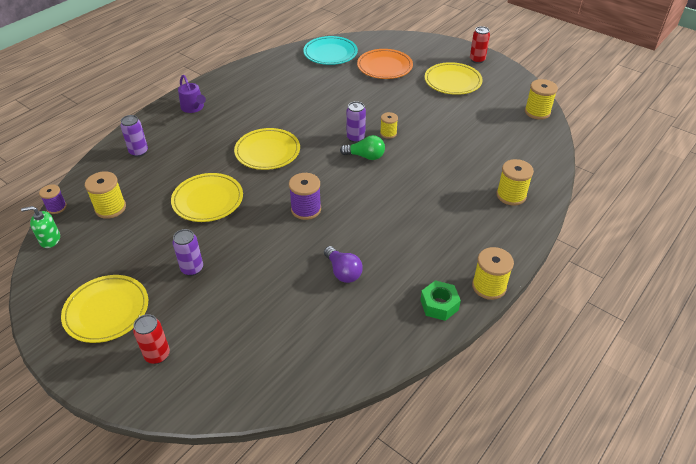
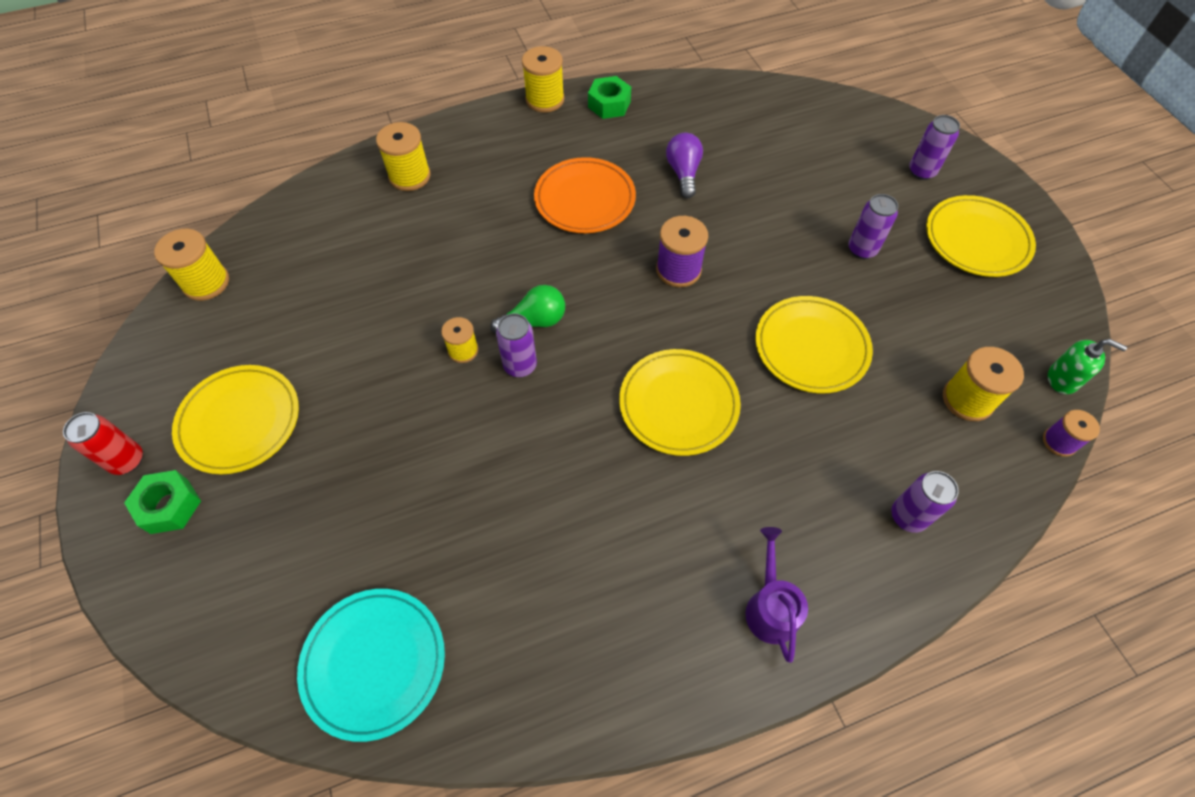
camera: 150 degrees left, 15 degrees up
(157, 355) = (921, 172): red can -> purple can
(365, 156) = (534, 321): green light bulb -> green light bulb turned 120 degrees clockwise
(384, 67) = (310, 538): orange plate -> orange plate (585, 199)
(444, 57) = (169, 506): none -> green nut

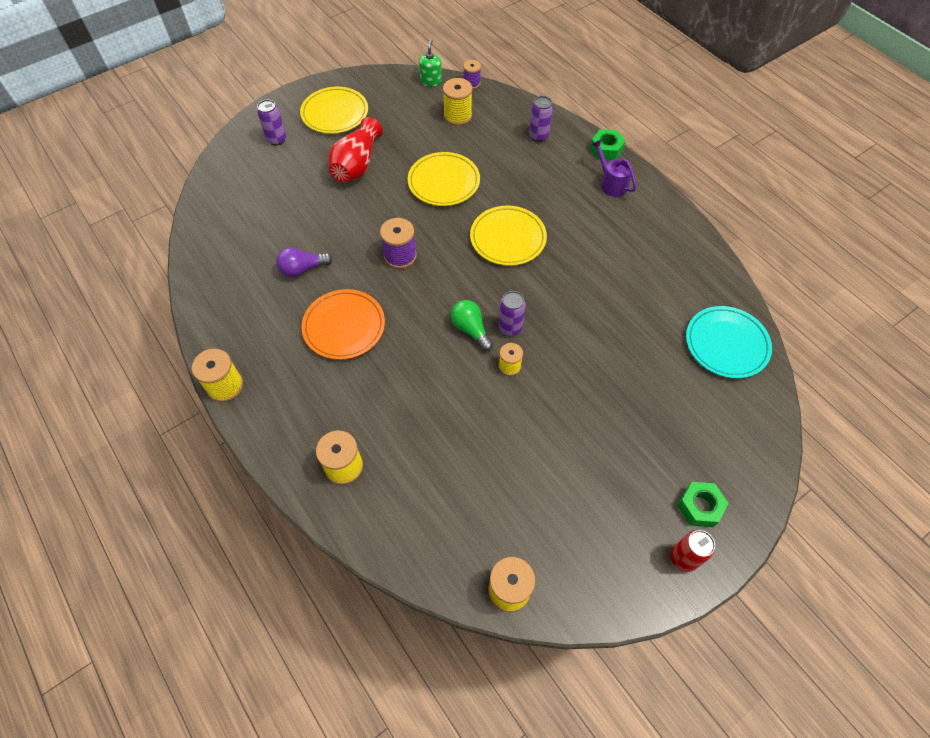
camera: 105 degrees left, 0 degrees up
(239, 421) = (621, 492): yellow plate -> none
(609, 104) = (226, 334): green nut -> green nut (606, 150)
(770, 606) = (611, 183): purple watering can -> purple watering can turned 75 degrees clockwise
(862, 249) = (356, 164): purple can -> red vase

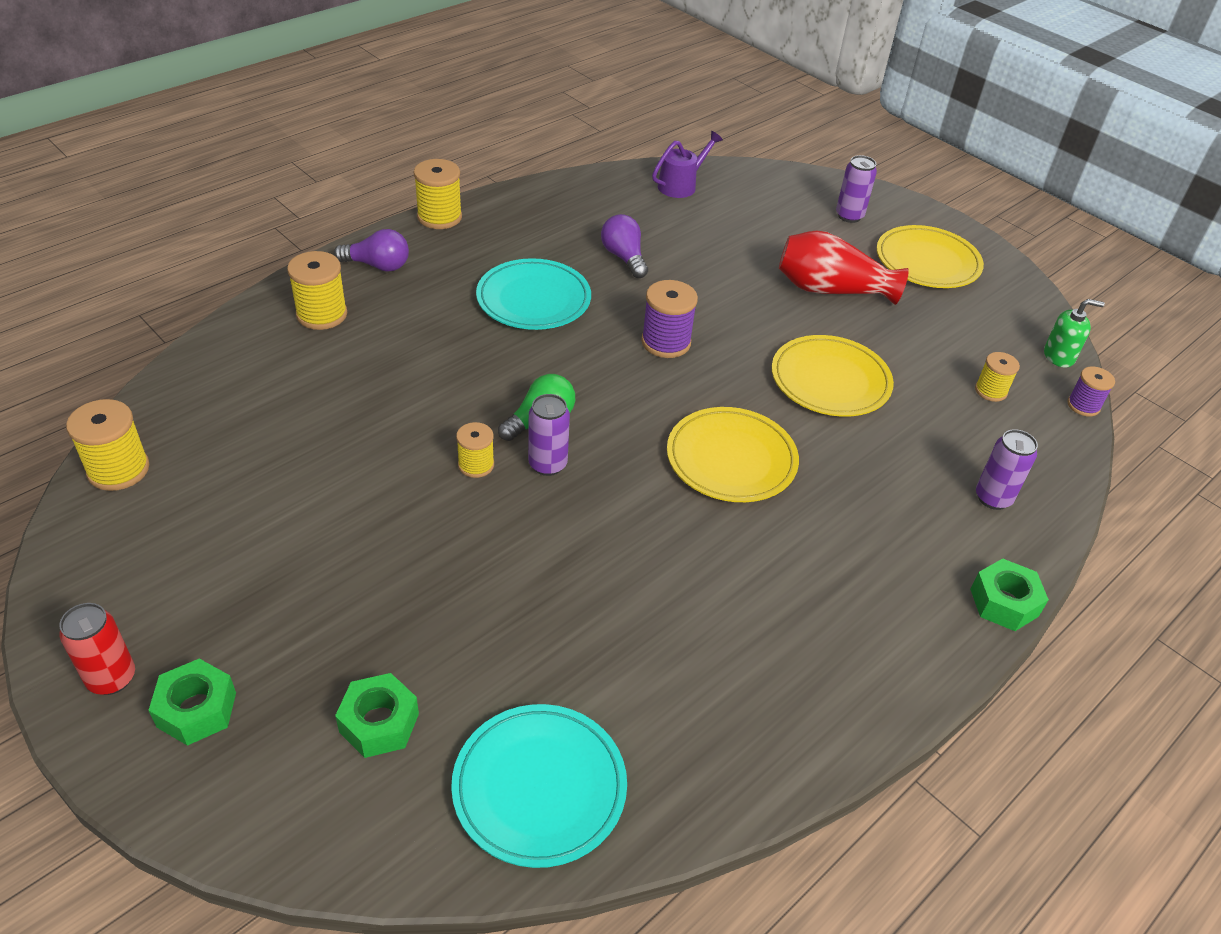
camera: 80 degrees right, 15 degrees down
(285, 429) = (378, 266): none -> purple light bulb
(344, 326) = (533, 299): orange plate -> turquoise plate
(457, 116) = (990, 391): yellow spool -> yellow spool, size x0.63
(611, 183) = (914, 608): purple watering can -> purple watering can (681, 185)
(698, 414) = (379, 723): none -> green nut

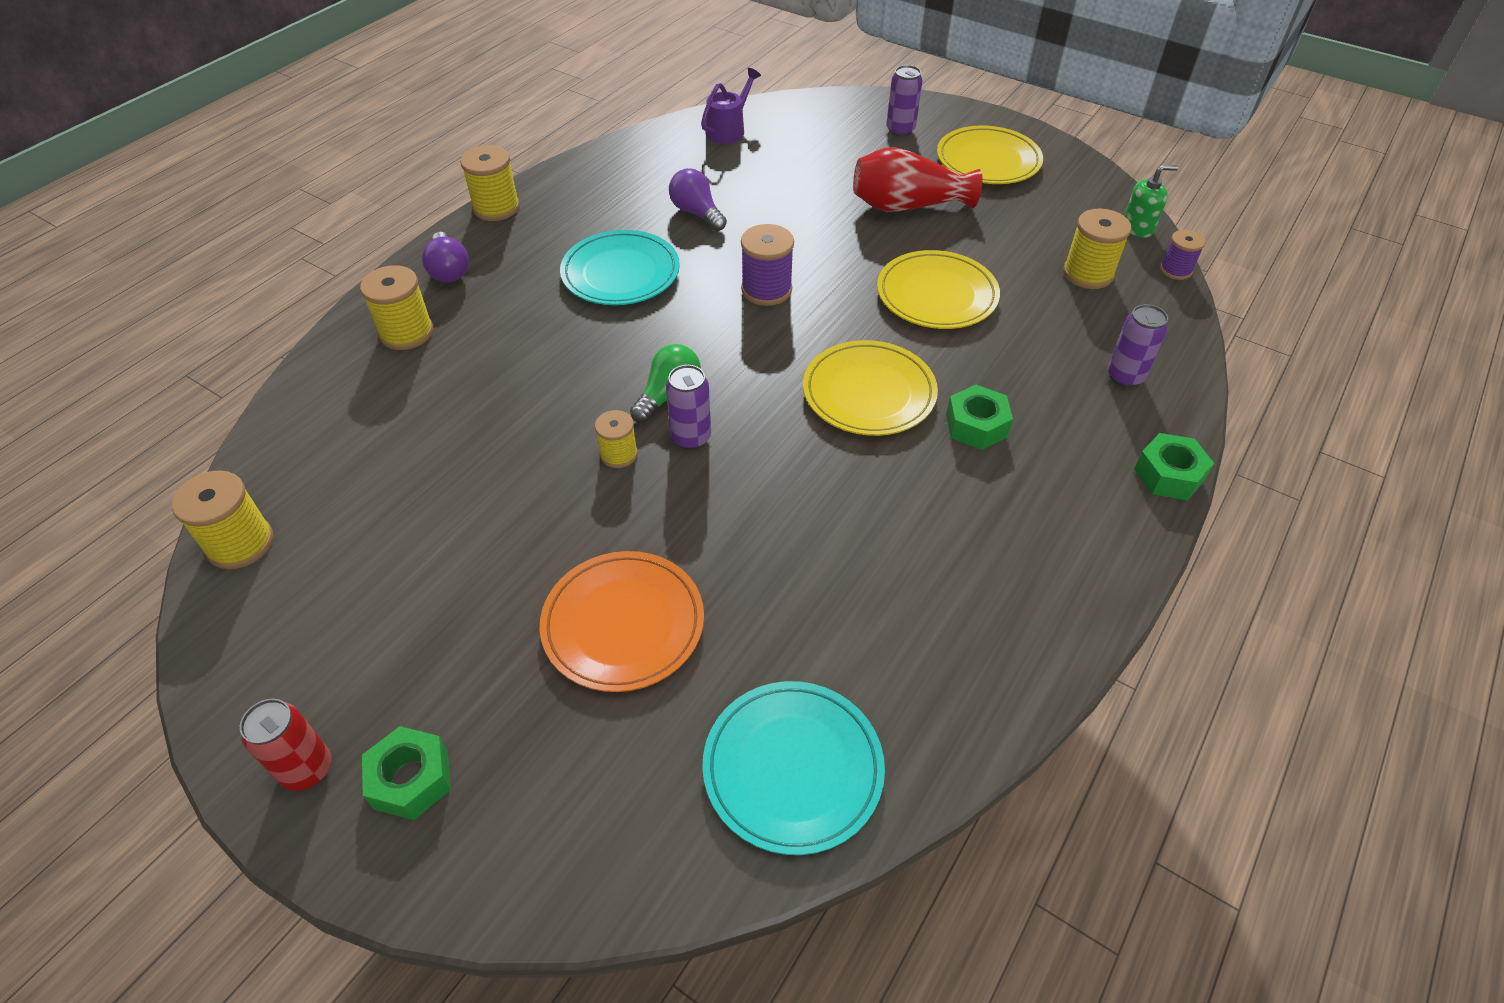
camera: 10 degrees left, 5 degrees up
(378, 266) = (449, 270): purple light bulb -> purple light bulb turned 75 degrees clockwise
(379, 723) = (608, 744): green nut -> green nut (976, 425)
(428, 619) = (623, 624): none -> orange plate
(990, 391) = (1088, 274): yellow spool -> yellow spool, size x1.58

